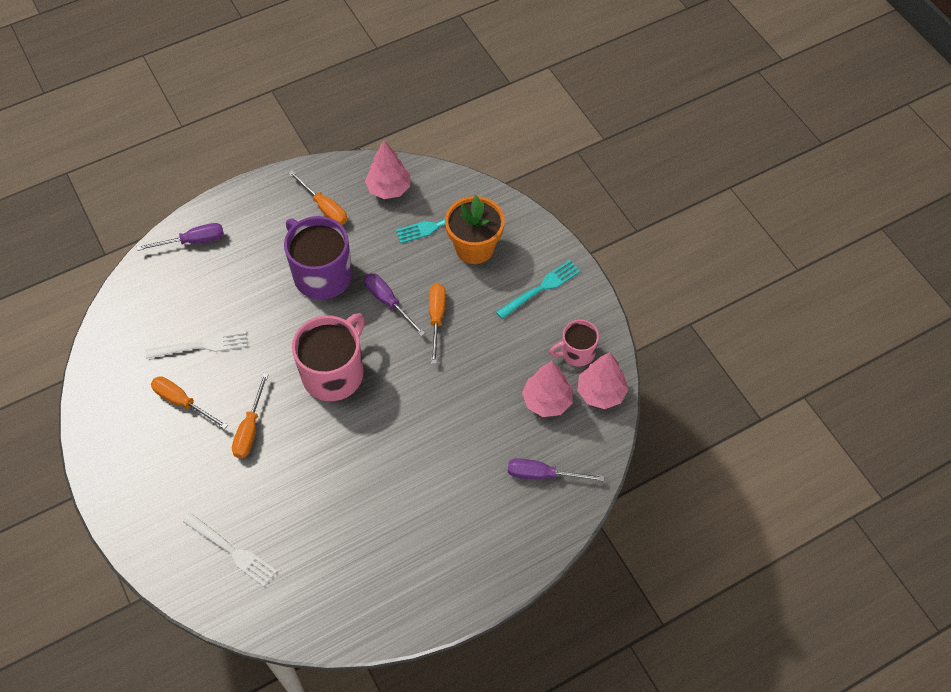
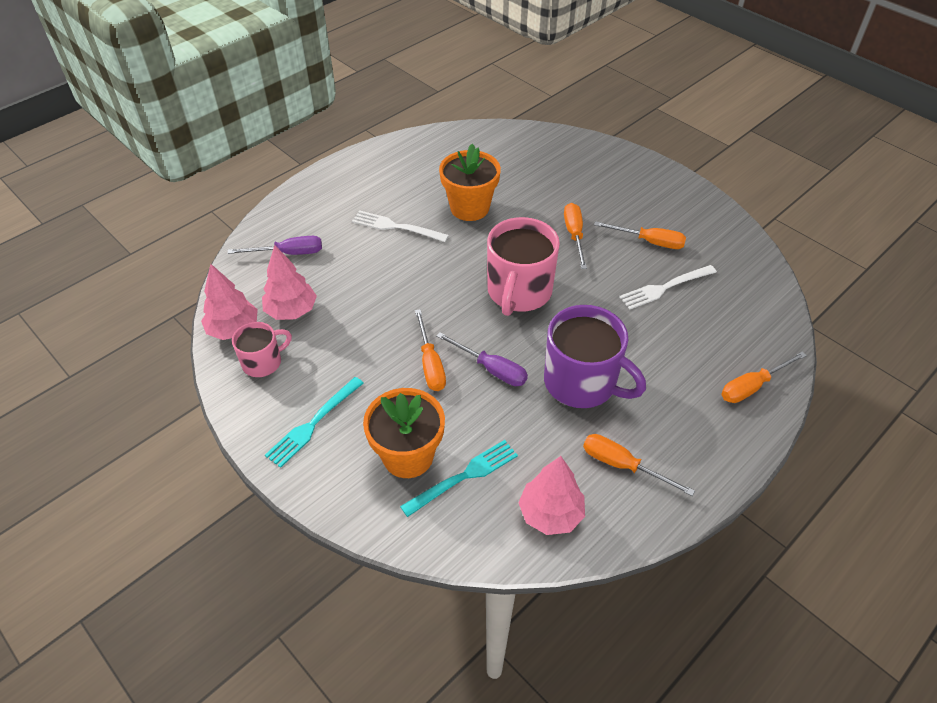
camera: 165 degrees right, 10 degrees down
(193, 241) = (752, 386): purple screwdriver -> orange screwdriver
(232, 551) = (540, 161): white fork -> white fork (396, 227)
(340, 494) = (469, 208): none -> orange flower pot

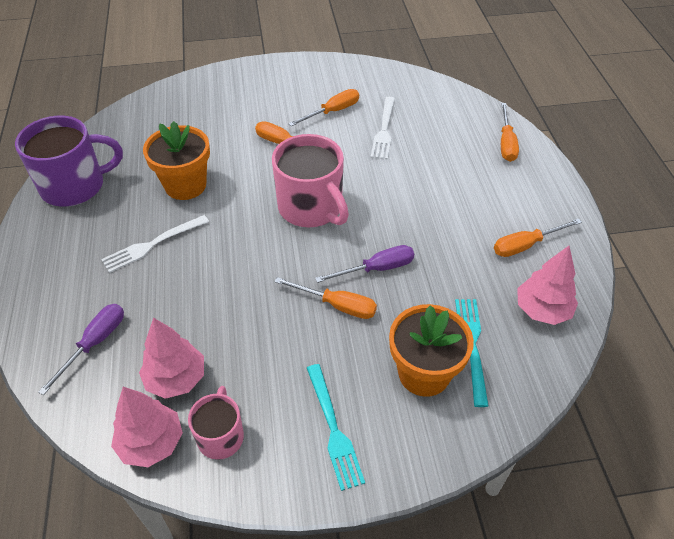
camera: 55 degrees left, 0 degrees up
(581, 382) = (434, 224): purple mug -> purple mug (75, 186)

